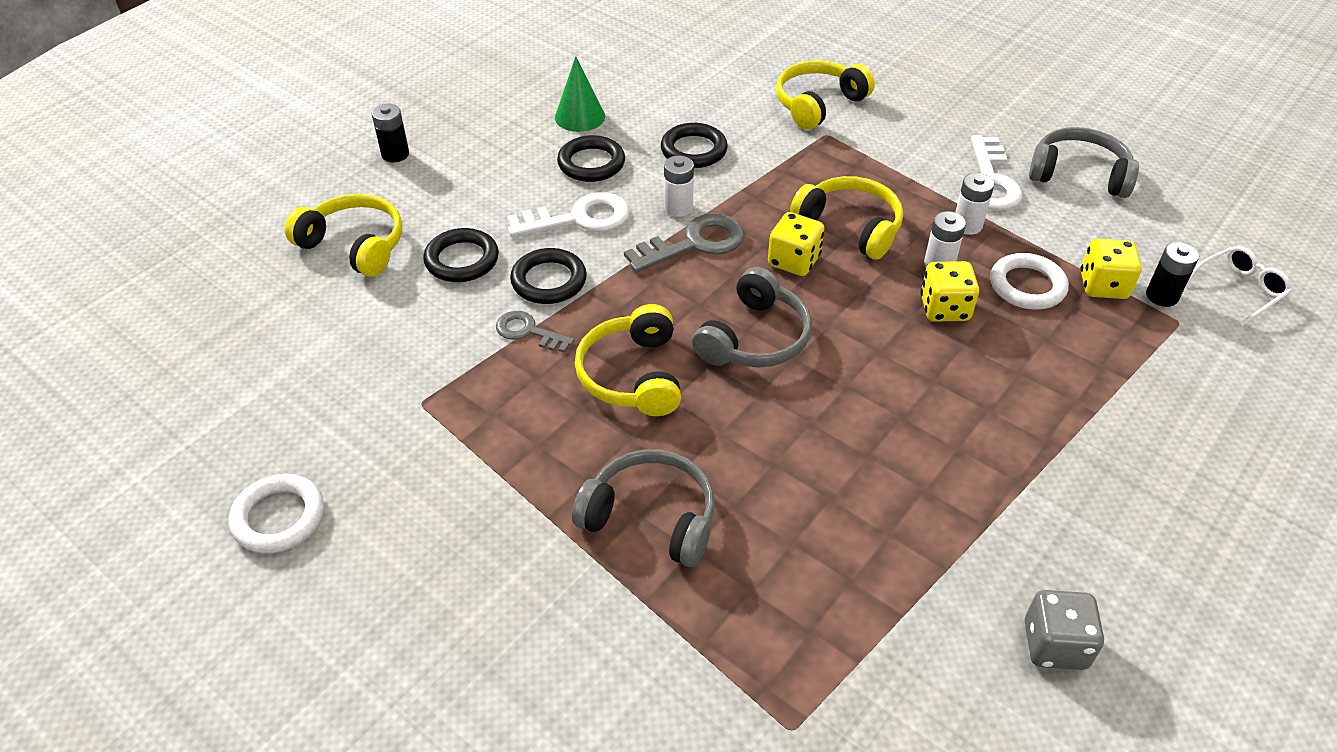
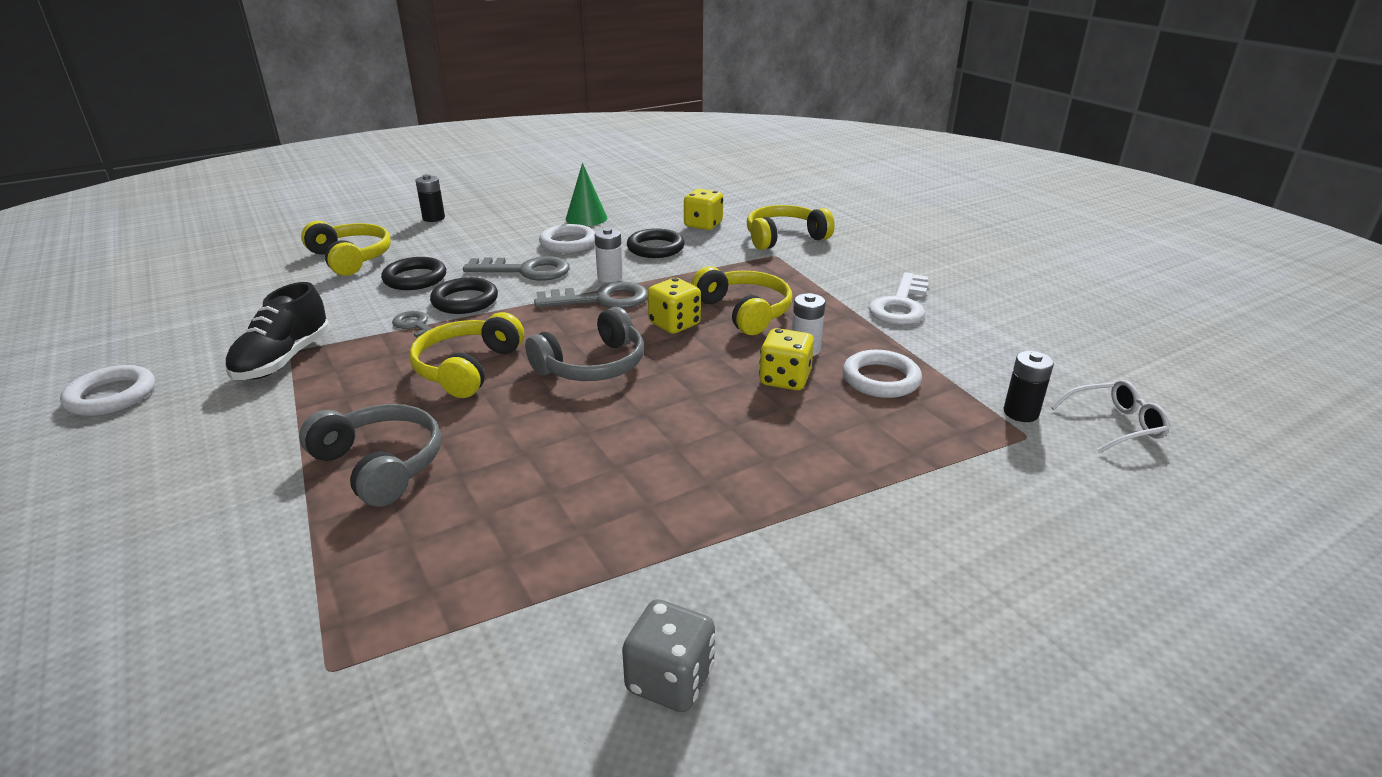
camera: 20 degrees right, 15 degrees down
(424, 416) = (284, 360): none -> black shoe
(579, 218) = (526, 271): white key -> grey key
(591, 163) = (568, 243): black ring -> white ring
(967, 225) = (855, 329): white battery -> none
(1079, 174) = (994, 314): grey headphones -> none
(1103, 286) = (961, 393): yellow dice -> yellow dice (703, 225)

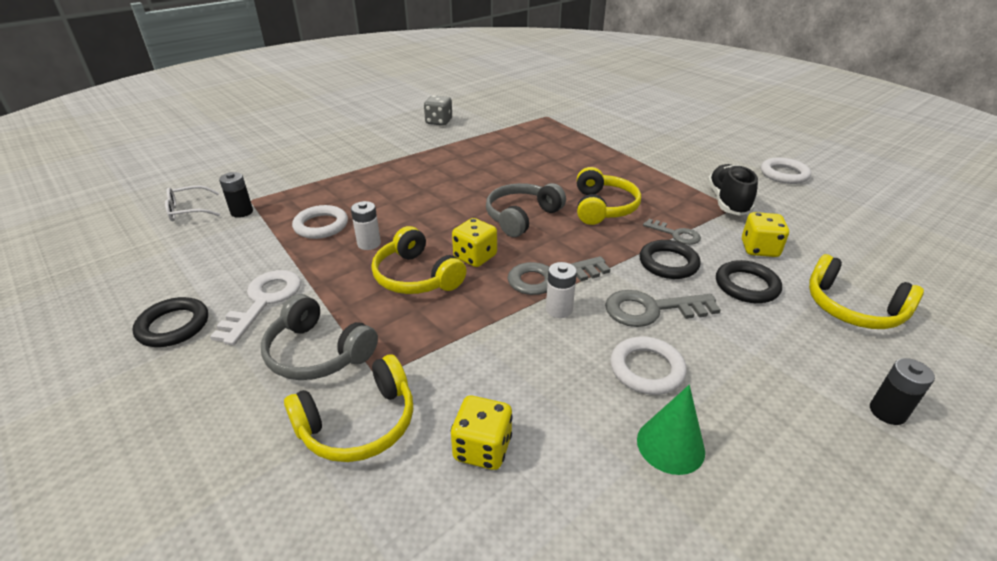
camera: 170 degrees right, 5 degrees up
(380, 465) = (594, 160): grey headphones -> grey headphones (318, 353)
(655, 248) = (532, 372): black ring -> black ring (173, 326)
(785, 379) = (388, 219): yellow dice -> yellow dice (759, 249)

